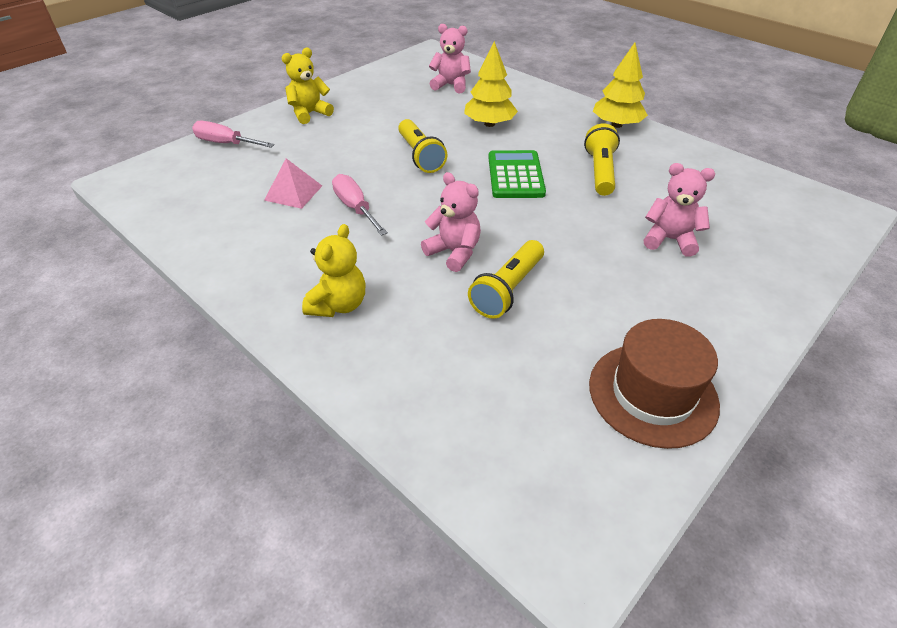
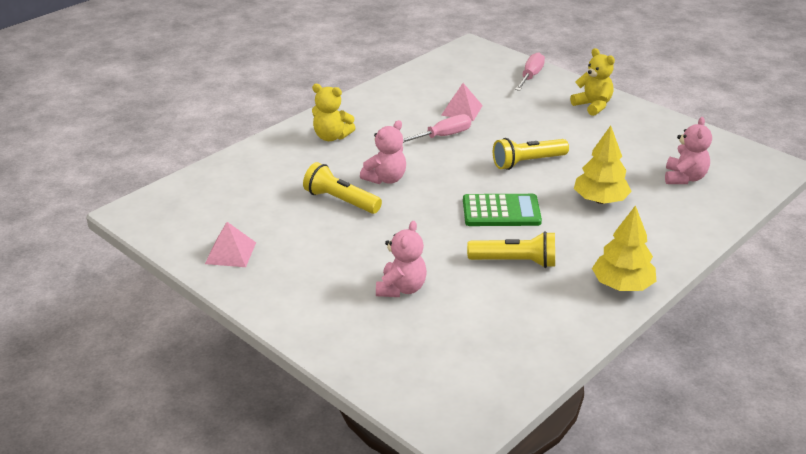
camera: 90 degrees right, 10 degrees down
(652, 394) = (230, 253): brown hat -> pink pyramid

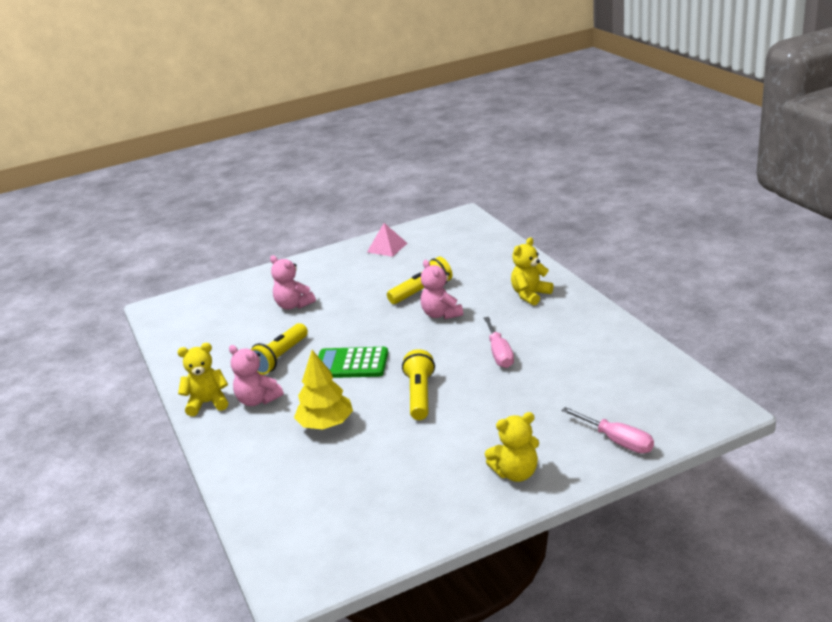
camera: 115 degrees right, 5 degrees down
(461, 110) = (549, 373): pink pyramid -> none
(501, 211) = (351, 364): green calculator -> green calculator turned 75 degrees clockwise
(622, 285) = (207, 403): yellow tree -> yellow teddy bear
(684, 178) = (321, 495): pink teddy bear -> pink teddy bear (258, 400)

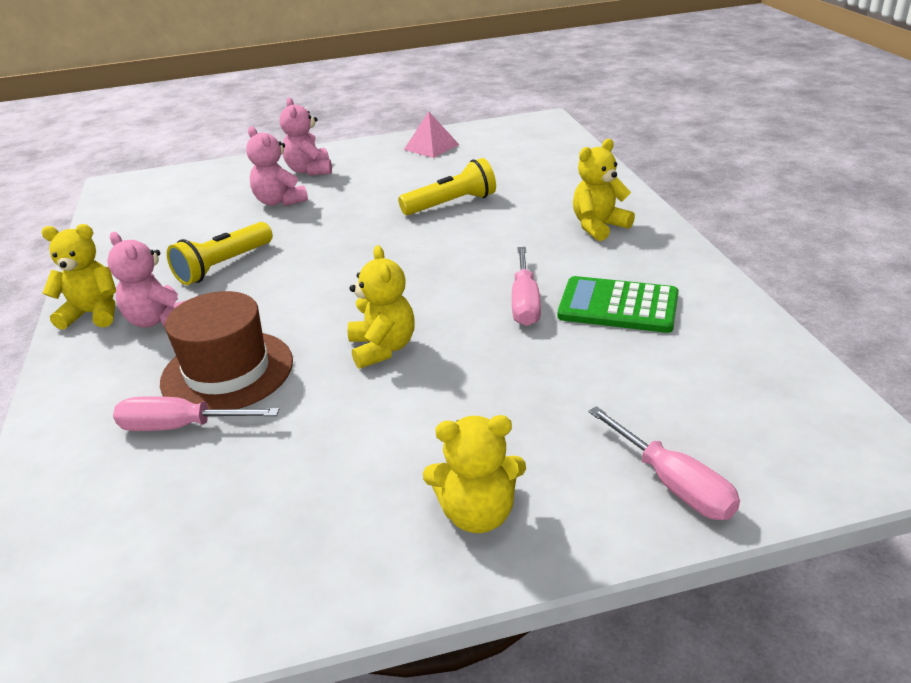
camera: 10 degrees right, 5 degrees up
(316, 459) = (181, 426): none -> pink screwdriver
(326, 424) = (227, 371): yellow tree -> brown hat
(351, 364) = (310, 287): green calculator -> green calculator (618, 306)
(420, 395) = (382, 348): yellow flashlight -> yellow teddy bear
(441, 314) = (464, 237): pink teddy bear -> pink teddy bear (309, 170)

